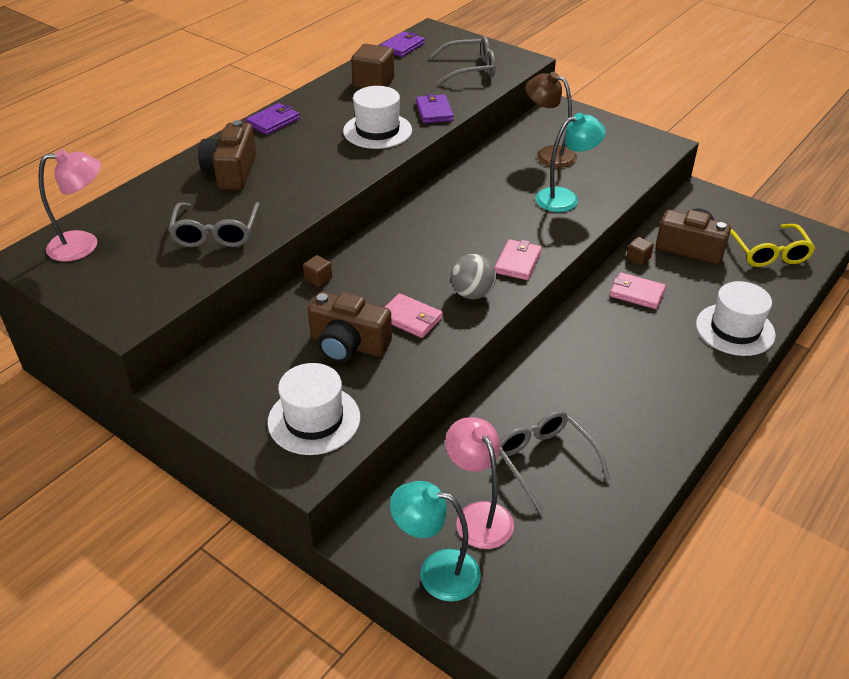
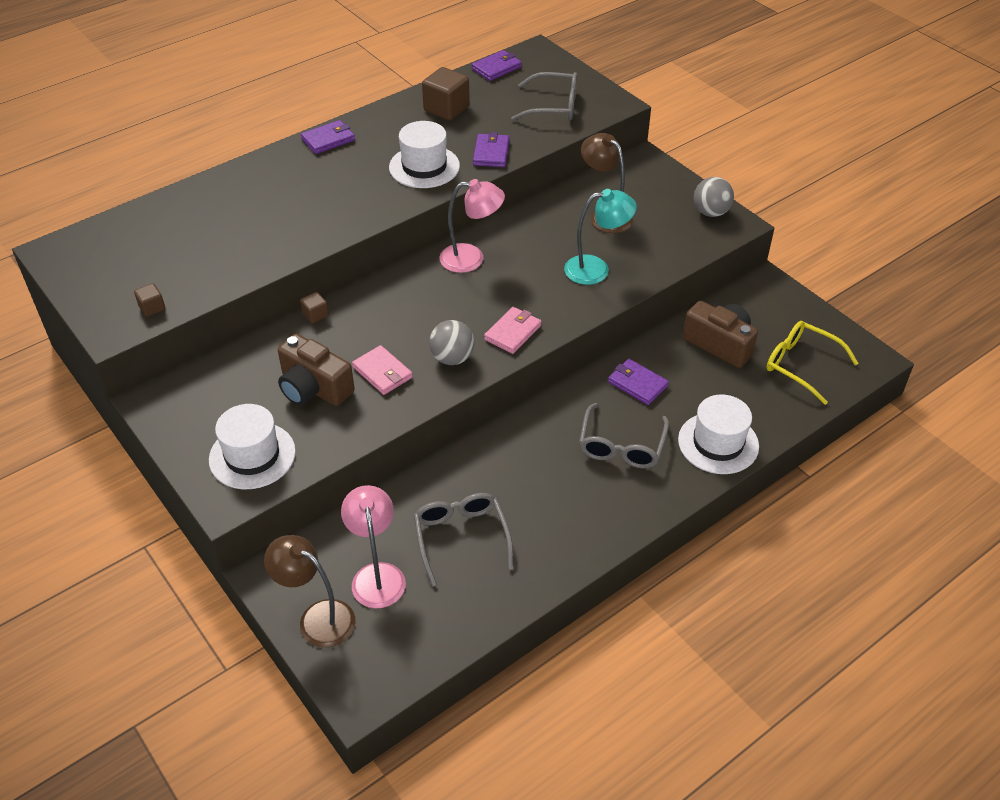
camera: 15 degrees right, 5 degrees up
(84, 245) = (105, 247): pink lamp -> pink lamp (471, 258)
(216, 233) = (224, 255): grey glasses -> grey glasses (621, 446)
(231, 172) = (265, 191): brown camera -> none
(436, 572) = (317, 617): turquoise lamp -> brown lamp
(636, 293) = (637, 384): pink wallet -> purple wallet
(638, 258) = (659, 345): brown cube -> brown cube (152, 308)
(639, 139) = (711, 212): none -> grey ball
(768, 253) = (801, 365): yellow glasses -> yellow glasses turned 120 degrees clockwise

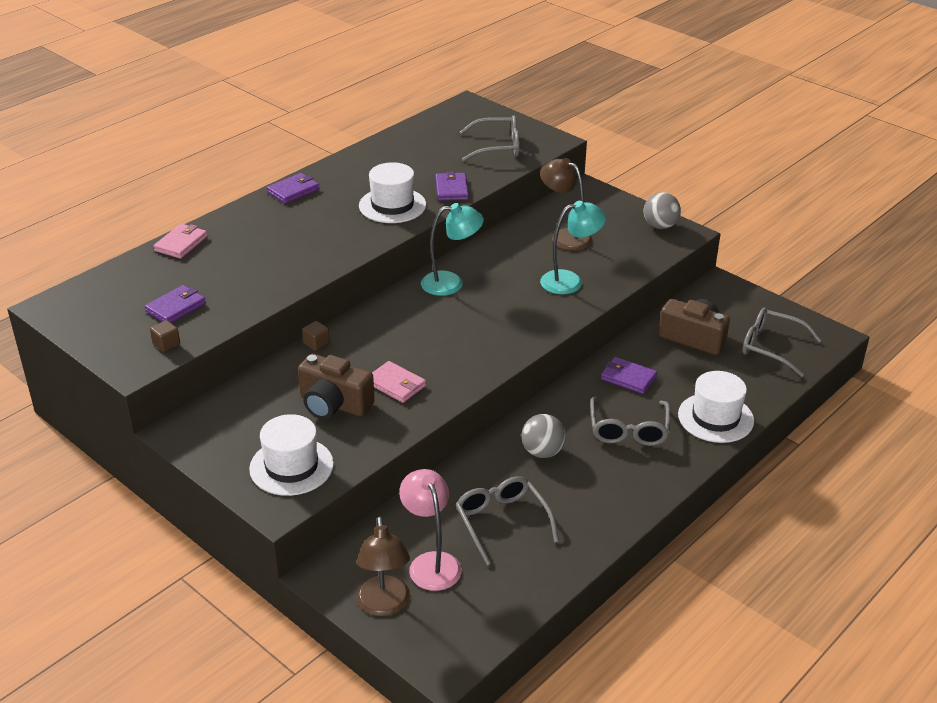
camera: 10 degrees left, 10 degrees down
(317, 617) = (384, 605): brown lamp -> brown lamp turned 120 degrees counterclockwise
(446, 109) = (398, 157): brown cube -> none
(452, 358) = (458, 366): grey ball -> grey ball (542, 452)
(471, 258) = (451, 283): pink lamp -> turquoise lamp
(496, 68) = (434, 120): purple wallet -> purple wallet (176, 307)
(513, 332) = (508, 339): pink wallet -> pink wallet (181, 243)
(801, 365) = (771, 347): yellow glasses -> grey glasses

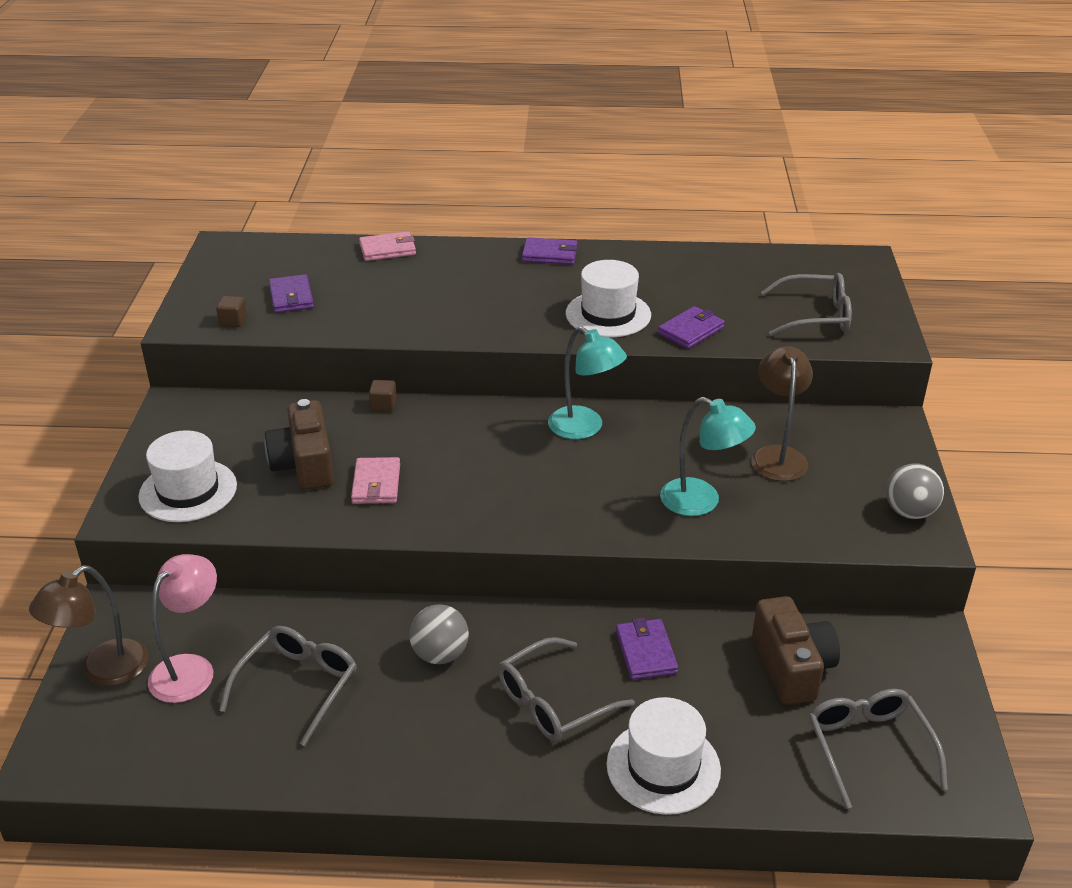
camera: 50 degrees right, 0 degrees up
(176, 307) = (291, 297): purple wallet -> purple wallet turned 75 degrees clockwise
(497, 147) = (815, 316): grey glasses -> grey glasses turned 45 degrees counterclockwise

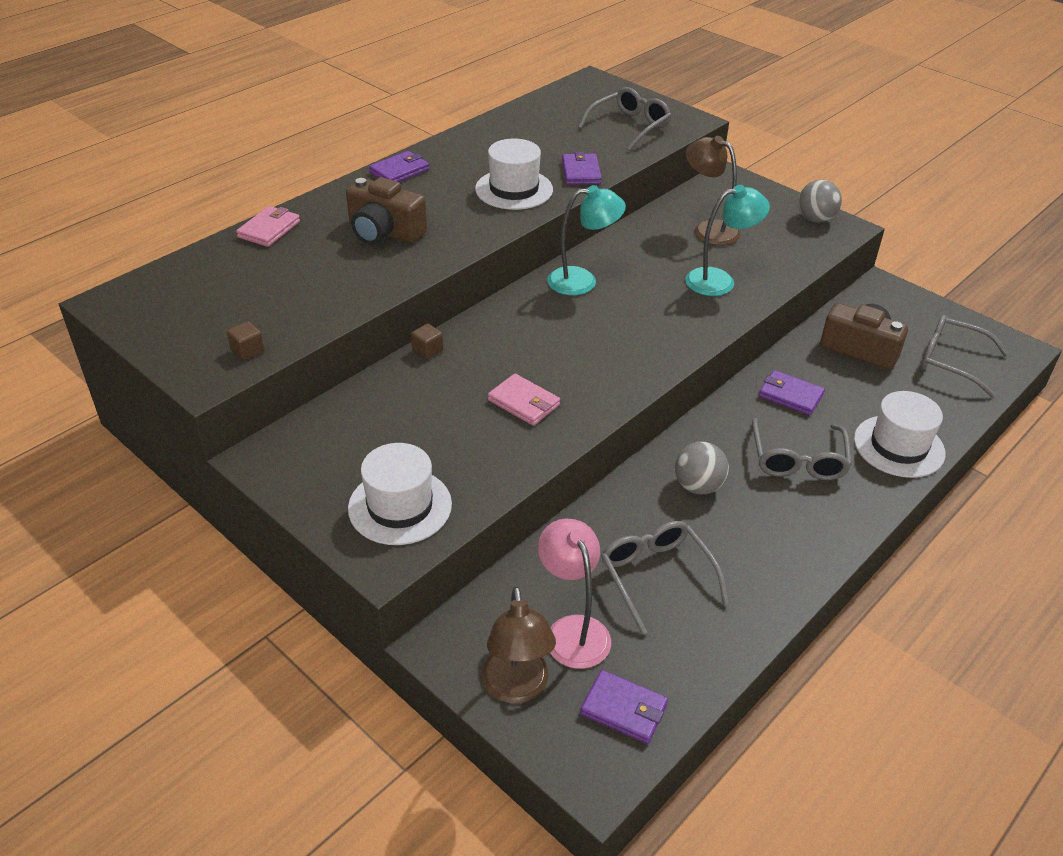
camera: 50 degrees left, 5 degrees up
(291, 297) = (260, 305): purple wallet -> purple wallet (624, 709)
(304, 464) = (450, 426): brown camera -> brown camera (384, 232)

